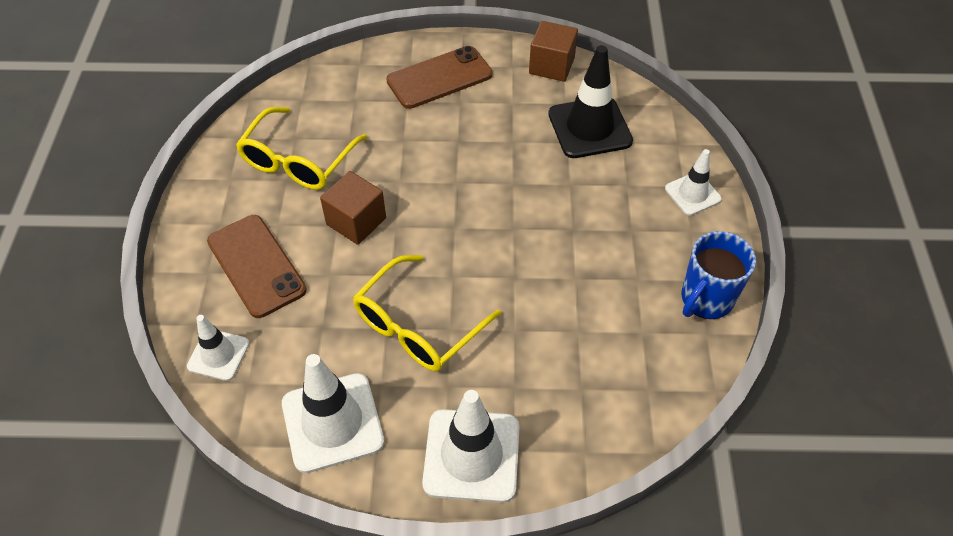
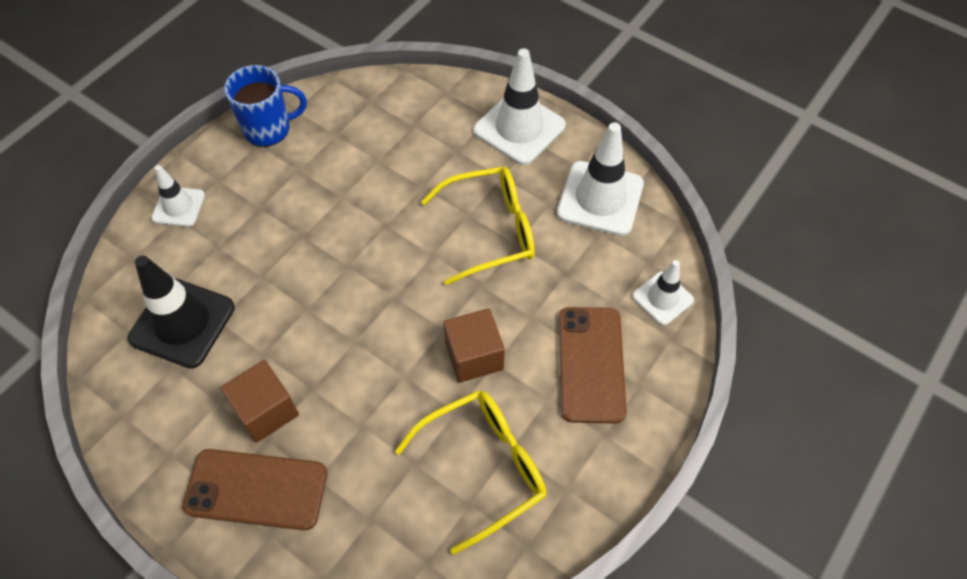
camera: 145 degrees left, 5 degrees up
(551, 66) = (132, 425): brown cube -> brown cube (266, 410)

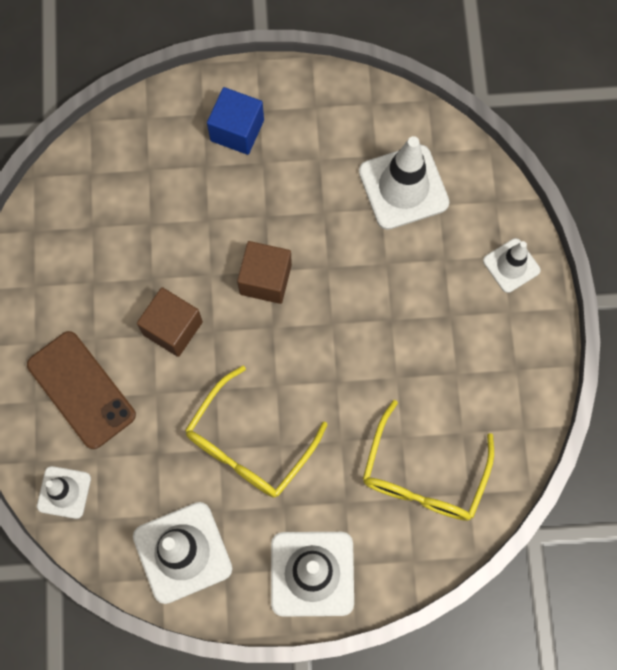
camera: 140 degrees right, 15 degrees up
(182, 323) = (403, 187): black traffic cone -> white traffic cone
(256, 489) = (237, 130): brown phone -> blue cube
(266, 410) = (281, 178): brown cube -> brown cube (265, 279)
(269, 129) = (523, 391): blue mug -> none
(484, 466) = (101, 257): yellow glasses -> yellow glasses (423, 476)

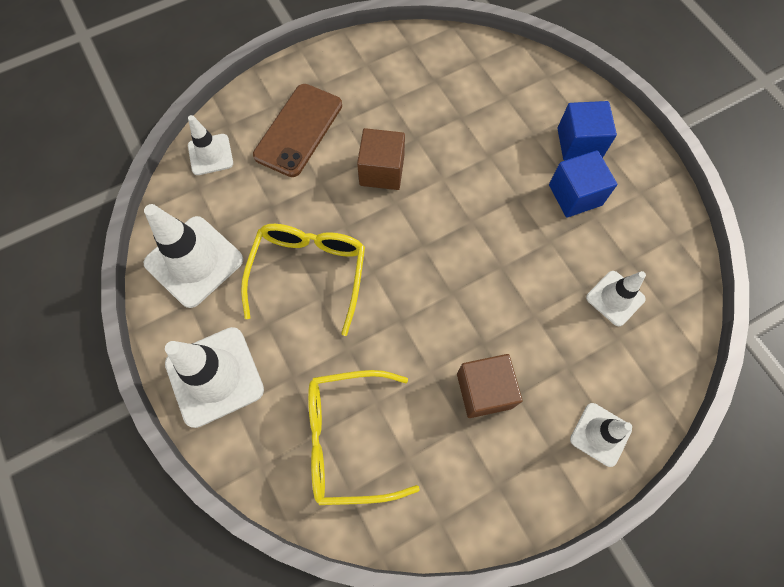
camera: 65 degrees right, 5 degrees down
(248, 445) = (309, 272): yellow glasses -> yellow glasses turned 90 degrees clockwise
(265, 279) = (462, 221): brown cube -> brown cube (484, 391)
(289, 164) = (575, 195): none -> blue cube
(403, 187) = (615, 298): white traffic cone -> white traffic cone, size x0.58

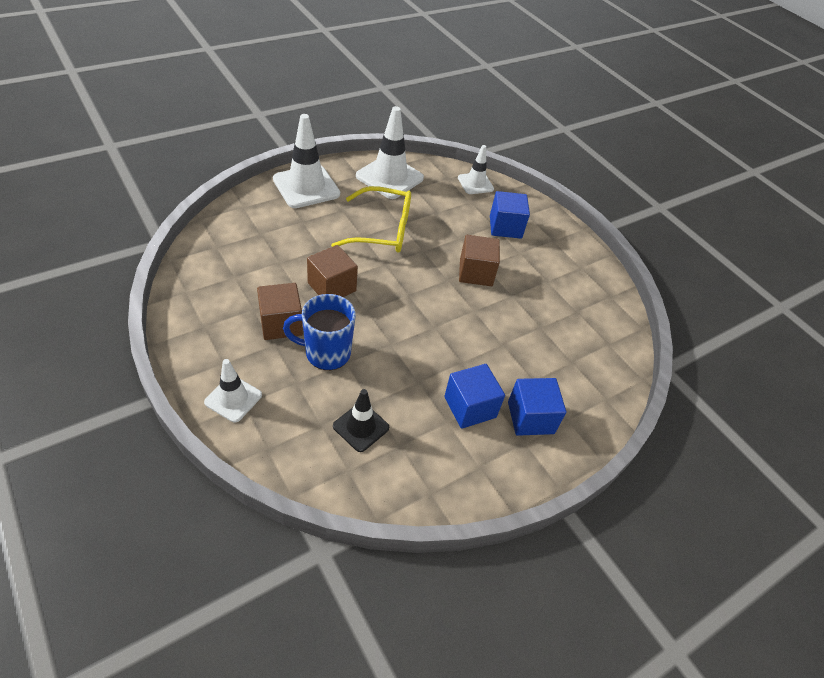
camera: 80 degrees right, 20 degrees down
(299, 130) = (505, 227): brown phone -> blue cube
(348, 439) = (254, 246): yellow glasses -> none
(417, 333) = (332, 287): none -> brown cube
(523, 336) = (326, 353): none -> blue mug
(615, 298) = (361, 427): white traffic cone -> black traffic cone

